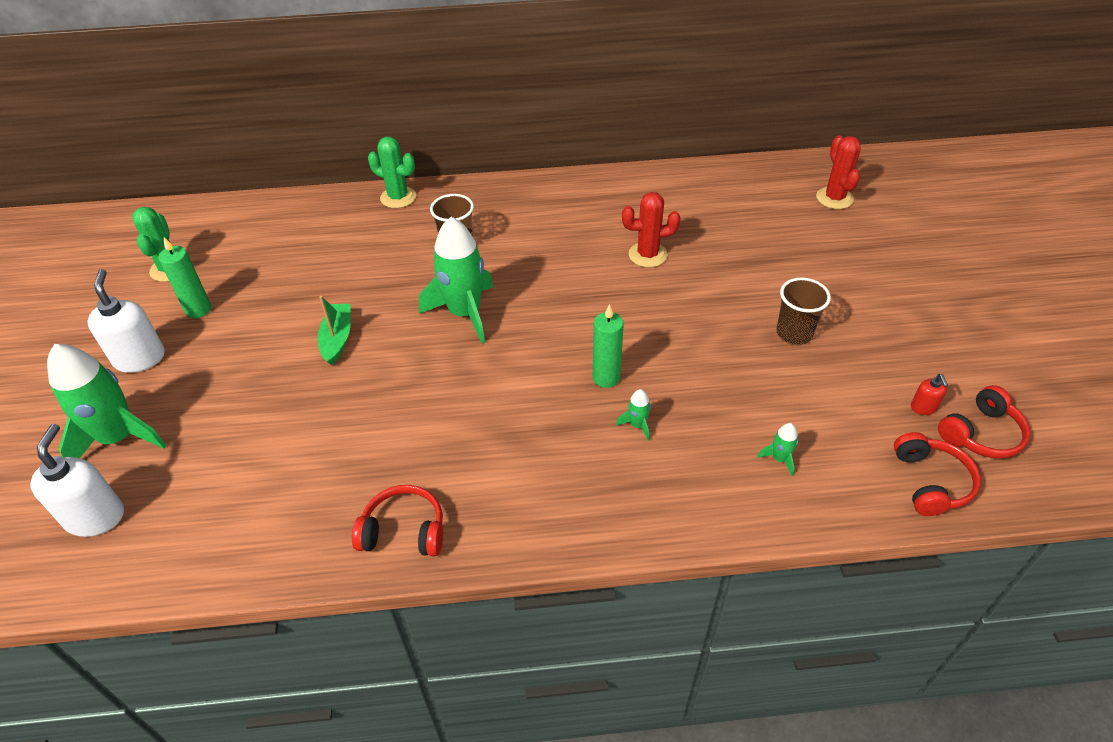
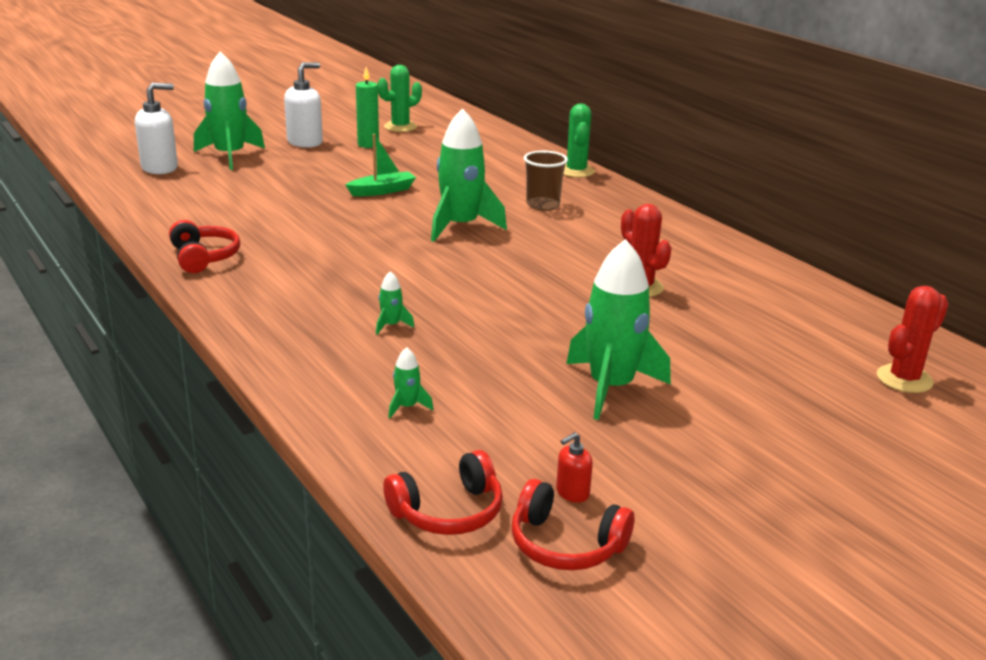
camera: 60 degrees right, 20 degrees down
(606, 377) = (440, 300): green candle -> none
(794, 333) = (611, 387): brown cup -> green rocket

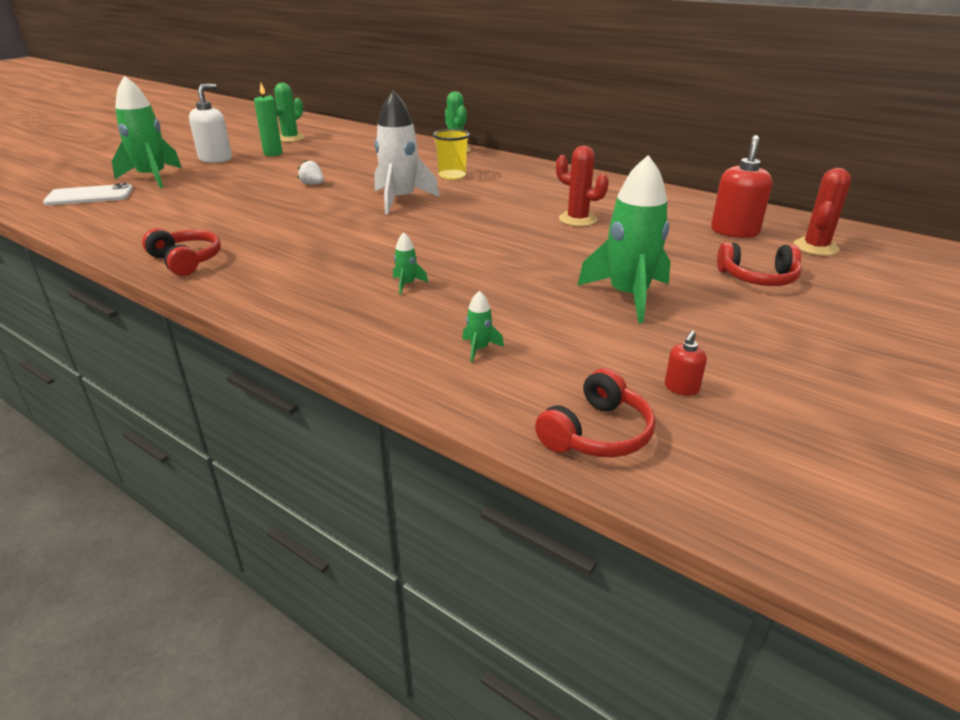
camera: 20 degrees left, 5 degrees up
(160, 168) = (89, 196): white soap dispenser -> white phone
(382, 191) = (312, 184): green boat -> white strawberry
(461, 226) = (400, 200): green rocket -> white rocket
(543, 205) = (452, 176): brown cup -> yellow cup
(565, 544) = (719, 434): red headphones -> red headphones (758, 278)
(820, 338) = (734, 231): none -> red soap dispenser

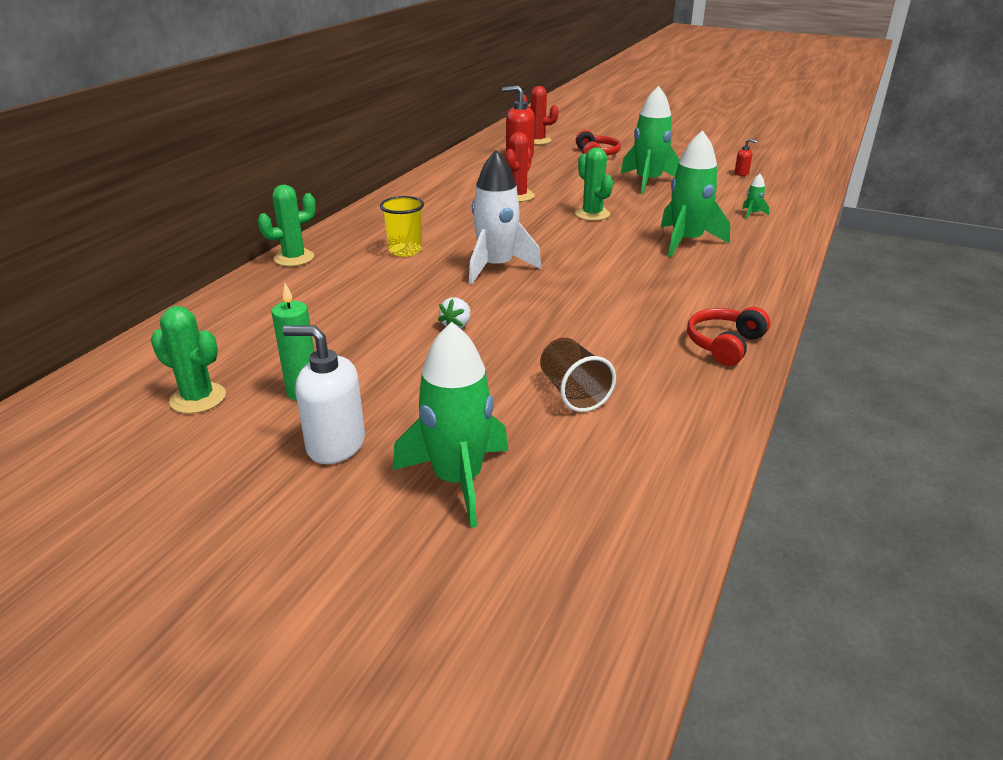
camera: 100 degrees left, 0 degrees up
(89, 196) = (573, 515): white phone -> none
(191, 206) = (573, 393): none -> brown cup
(407, 284) = (686, 241): green rocket -> green rocket, size x2.44
(511, 247) = (592, 214): none -> green cactus
(597, 433) = (799, 188): red headphones -> none

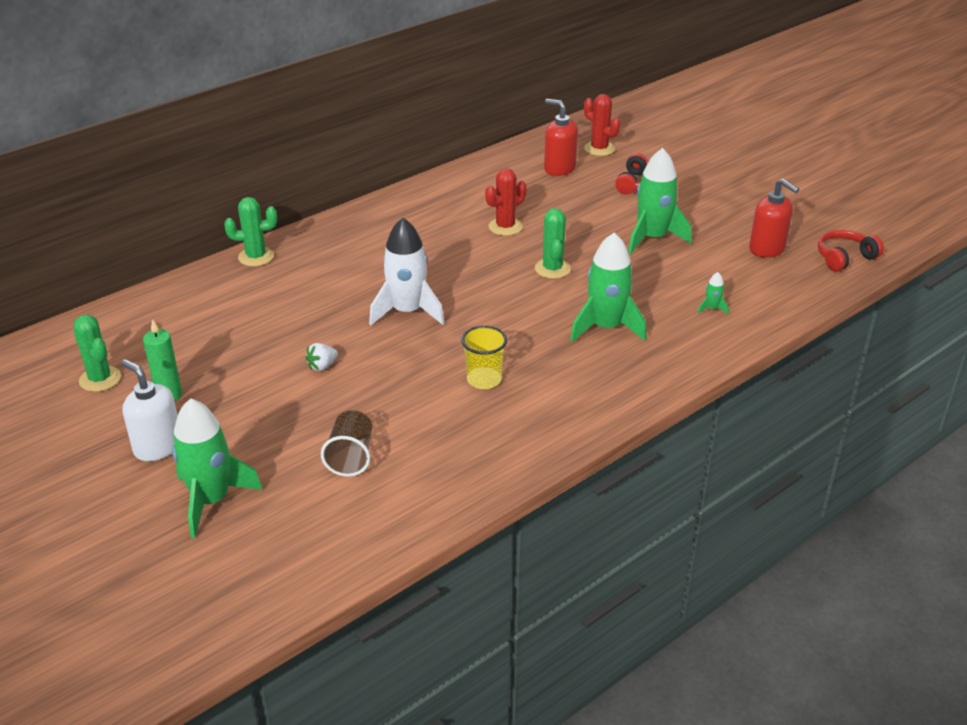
camera: 25 degrees right, 5 degrees up
(405, 251) = (349, 272): yellow cup -> yellow cup (484, 380)
(724, 344) = (514, 450): red headphones -> red headphones (844, 258)
(741, 173) = (767, 249): red soap dispenser -> red soap dispenser, size x2.04

